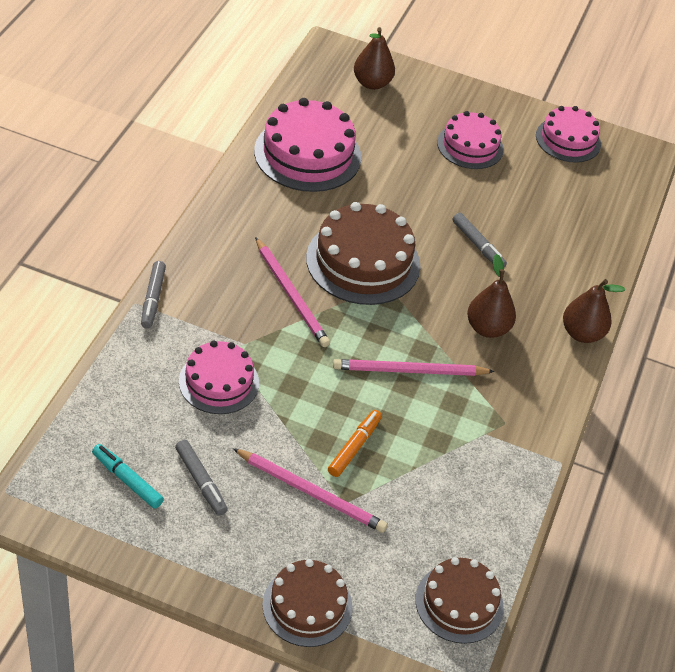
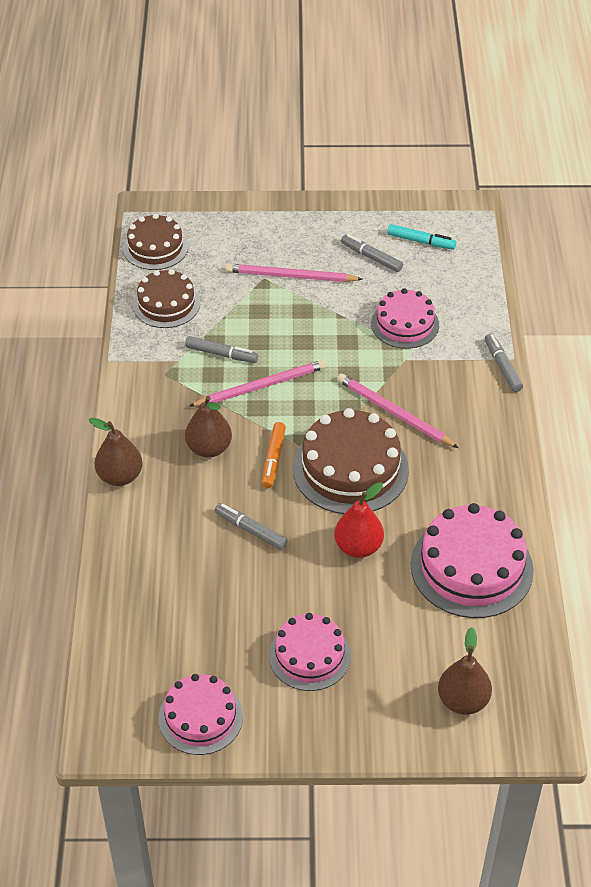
camera: 165 degrees right, 0 degrees up
(307, 606) = (256, 215): brown cake -> brown cake (166, 304)
(354, 447) = (275, 315): orange marker -> orange marker (273, 459)
(392, 200) = (358, 547): none -> red pear
(435, 422) = (221, 354): none -> grey marker

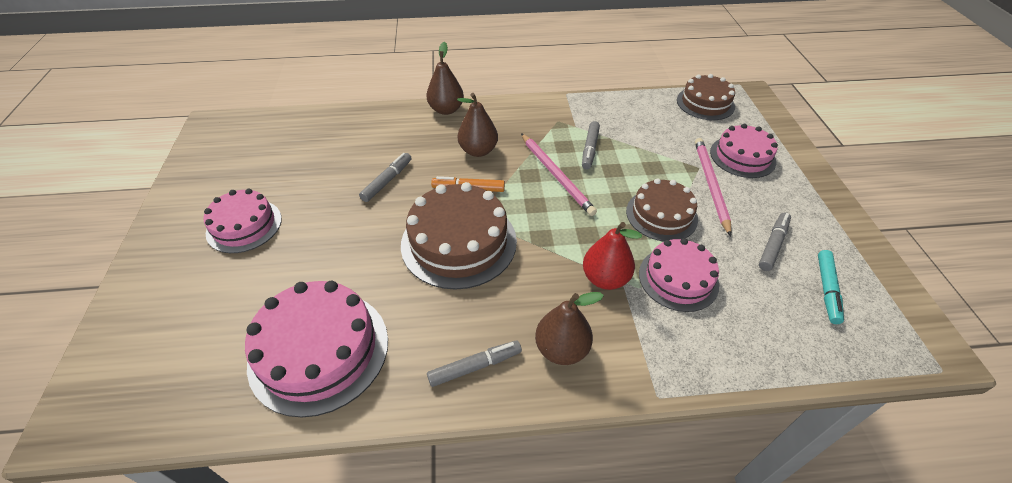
camera: 85 degrees right, 0 degrees up
(166, 304) = (639, 114): brown cake -> brown cake (661, 215)
(200, 717) = (207, 168): pink cake -> pink cake (742, 156)
(358, 547) = (360, 252): red pear -> red pear (605, 278)
(394, 413) = (539, 274): pink pencil -> none
(463, 701) = (149, 344): brown pear -> brown pear (561, 349)
(502, 367) = (638, 382): grey marker -> grey marker (475, 366)

